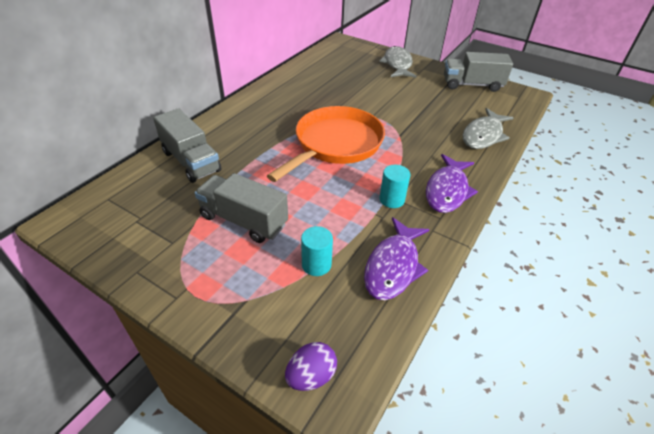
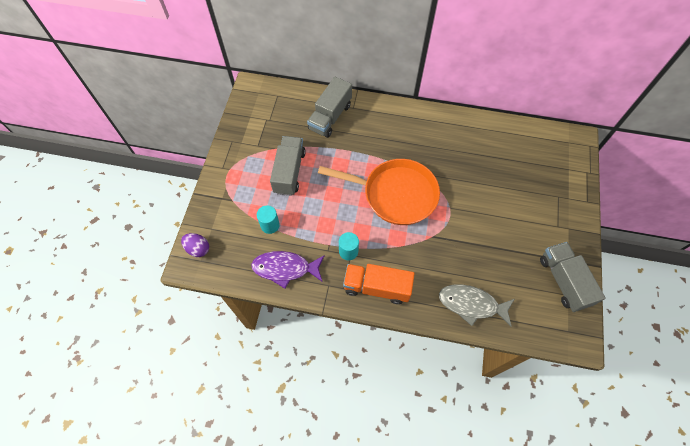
camera: 70 degrees right, 20 degrees up
(397, 64) = (561, 203): grey fish -> none
(447, 190) = (377, 287): purple fish -> orange truck

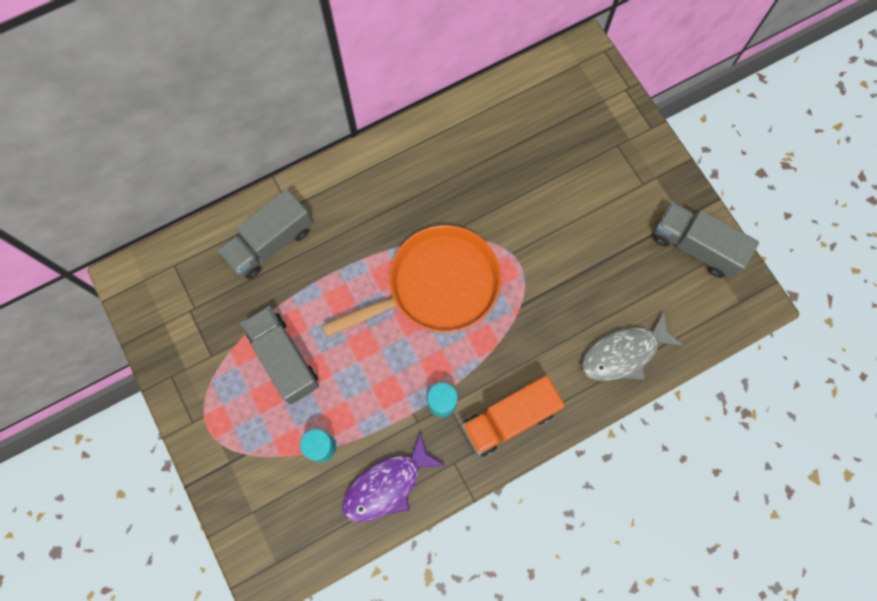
camera: 40 degrees left, 10 degrees up
(198, 249) = (259, 550): purple egg -> none
(330, 117) = (271, 243): grey truck -> grey truck turned 60 degrees clockwise

